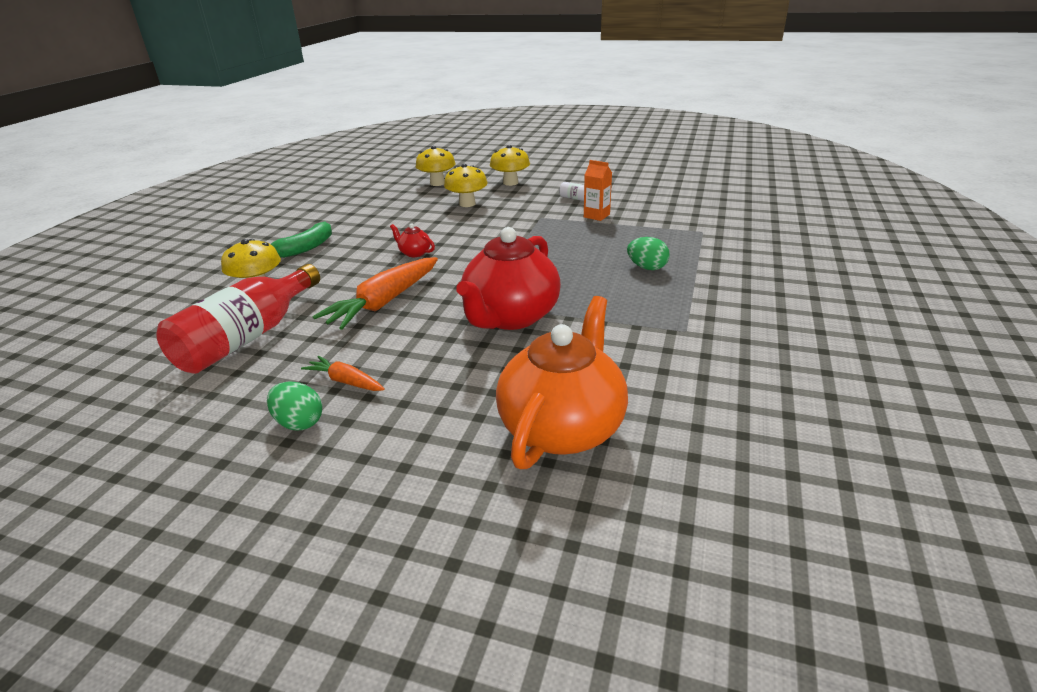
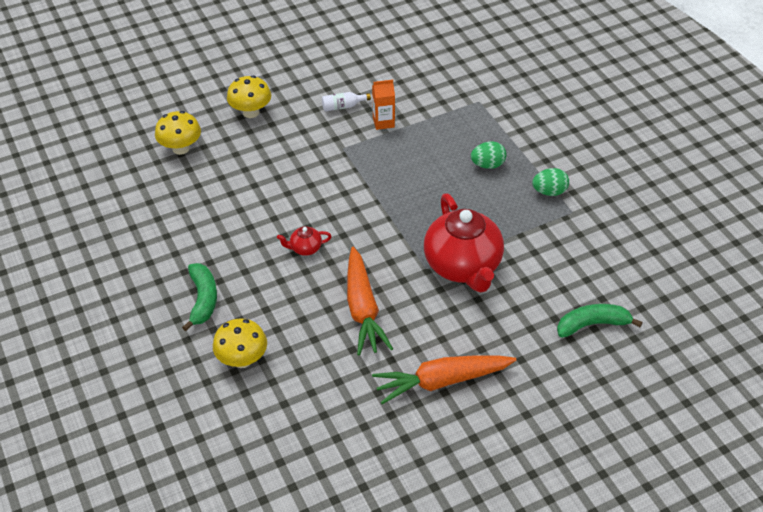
camera: 45 degrees left, 15 degrees up
(248, 337) = (320, 400): red bottle -> none
(299, 422) = (461, 423): green egg -> green egg (549, 192)
(345, 381) = (441, 381): orange carrot -> orange carrot, size x1.89
(467, 204) = (256, 163): yellow mushroom -> none
(562, 427) = (592, 324): orange teapot -> green banana

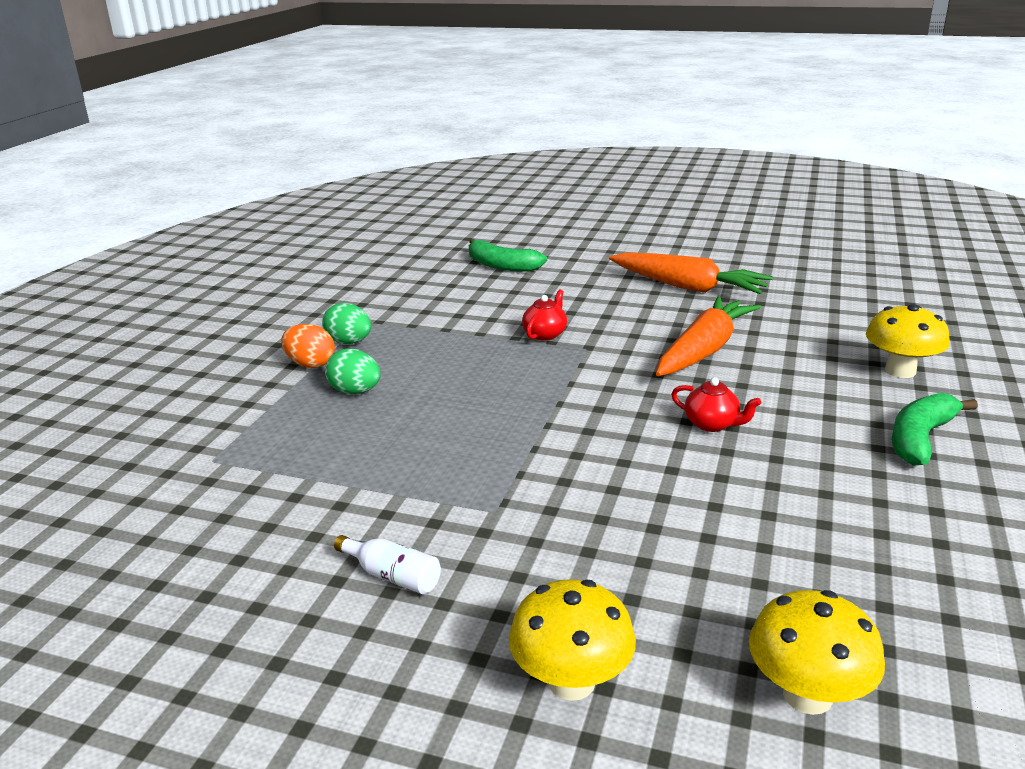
camera: 135 degrees left, 20 degrees down
(383, 122) = (377, 511): orange carton -> none
(463, 266) = (545, 334): red teapot -> red teapot, size x0.41
(538, 166) = (310, 364): none -> orange egg

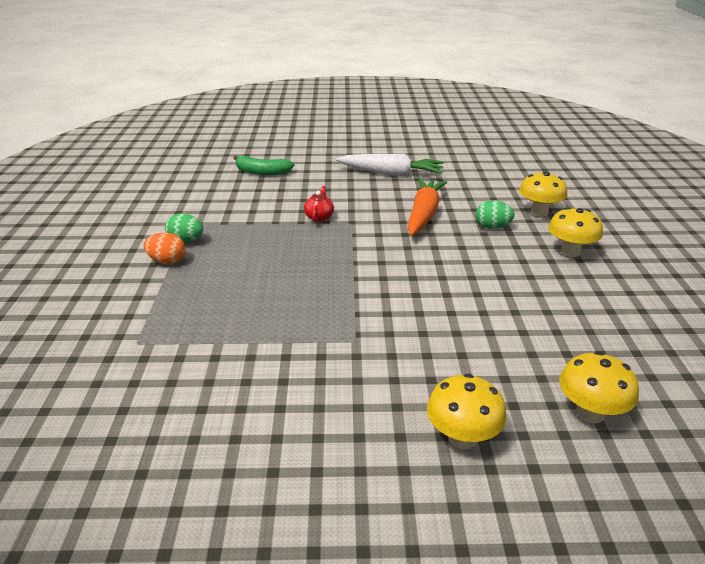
camera: 20 degrees left, 5 degrees up
(355, 392) = (212, 276): green egg -> green egg (492, 227)
(392, 576) = (315, 397): white bottle -> none
(688, 287) = (391, 173): orange carrot -> white carrot
(712, 424) = (454, 261): red teapot -> none
(920, 438) = (570, 251): green banana -> yellow mushroom

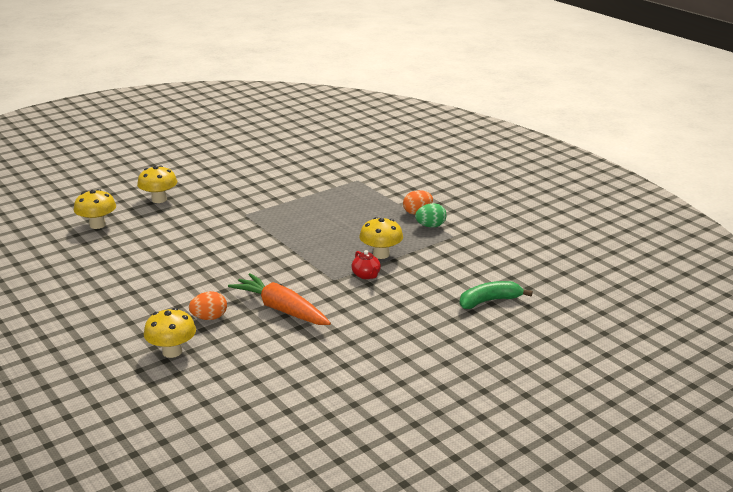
camera: 145 degrees right, 5 degrees down
(391, 173) = (363, 349): white carrot -> none
(423, 214) = (281, 309): orange carrot -> orange carrot turned 150 degrees clockwise
(492, 227) = (209, 318): green egg -> orange egg
(570, 251) = (129, 316): yellow mushroom -> yellow mushroom (381, 254)

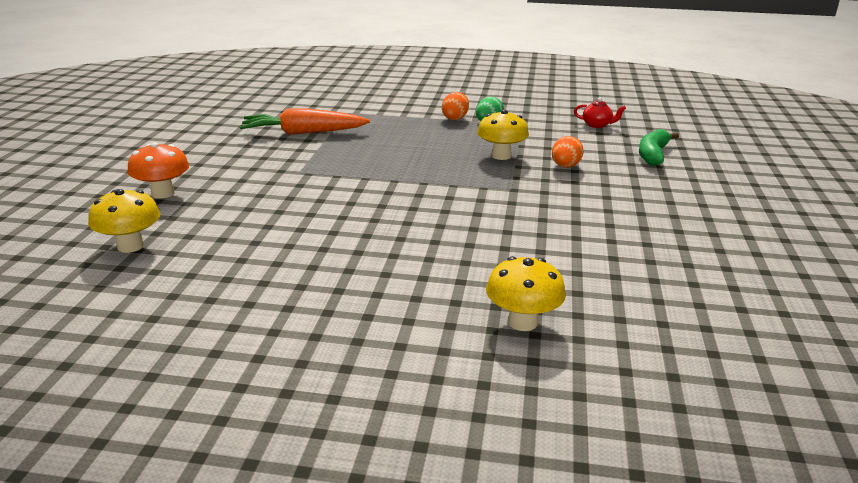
camera: 45 degrees left, 0 degrees up
(159, 199) = (163, 193): yellow mushroom -> orange mushroom
(209, 318) = (481, 271): orange egg -> orange egg (565, 166)
(281, 309) = (527, 231): orange carrot -> orange carrot (303, 133)
(366, 275) = (528, 175): red teapot -> red teapot (597, 125)

